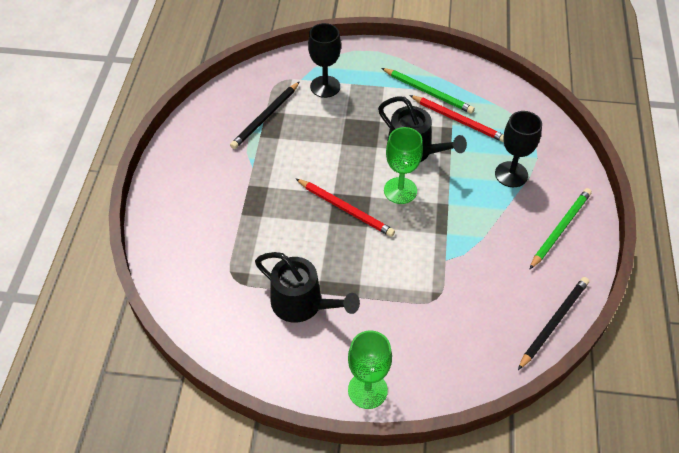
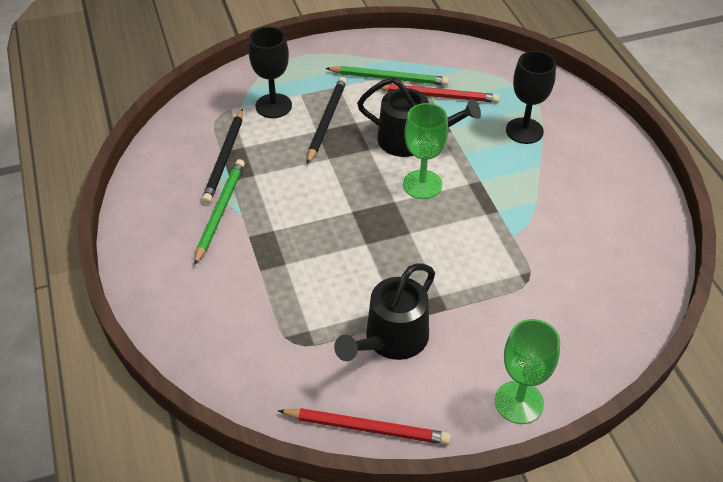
camera: 25 degrees left, 5 degrees down
(303, 304) = (391, 340): black watering can -> black watering can turned 120 degrees clockwise
(345, 209) = (375, 223): red pencil -> red pencil (367, 428)
(553, 322) = (658, 258): black pencil -> black pencil (326, 121)
(560, 229) = (605, 166): green pencil -> green pencil (220, 211)

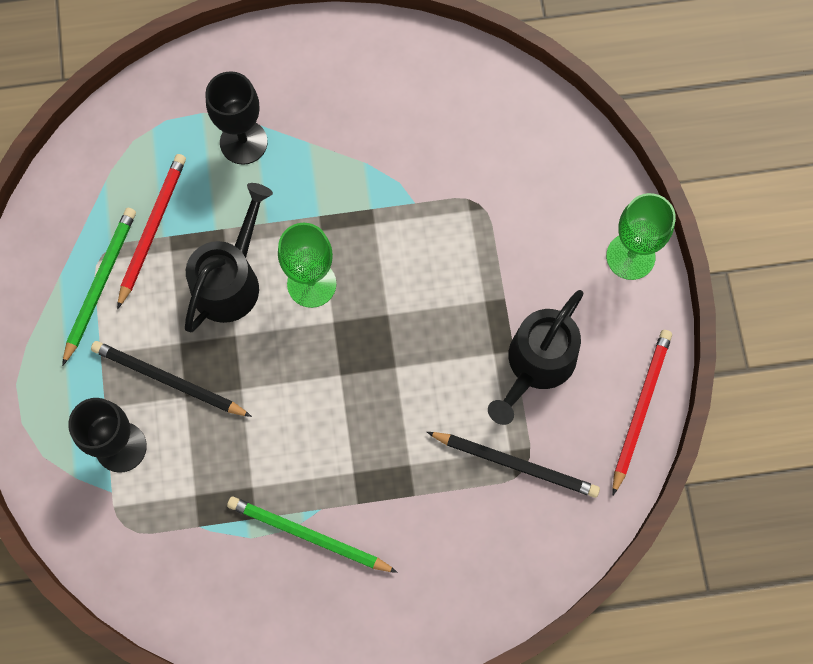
camera: 80 degrees left, 25 degrees up
(225, 158) = (211, 522): black pencil -> black pencil (515, 464)
(391, 340) = (536, 365): black watering can -> black watering can turned 75 degrees clockwise

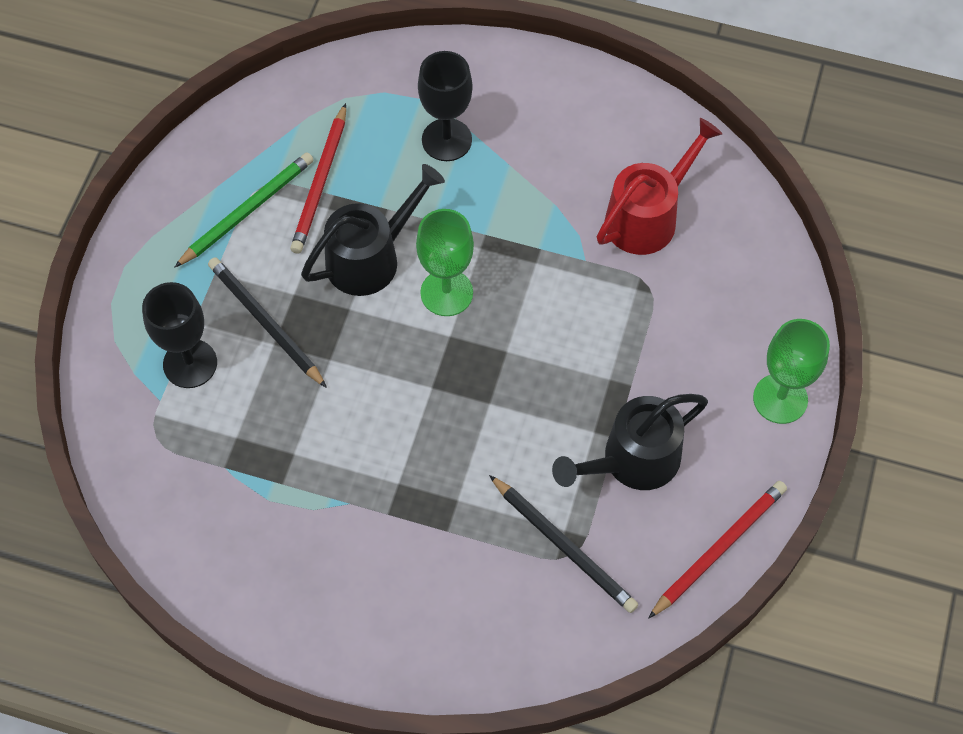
camera: 25 degrees right, 10 degrees down
(152, 229) = (320, 182): red pencil -> red pencil turned 150 degrees clockwise
(308, 536) = (325, 523): green pencil -> none
(448, 140) = (648, 216): none -> red watering can

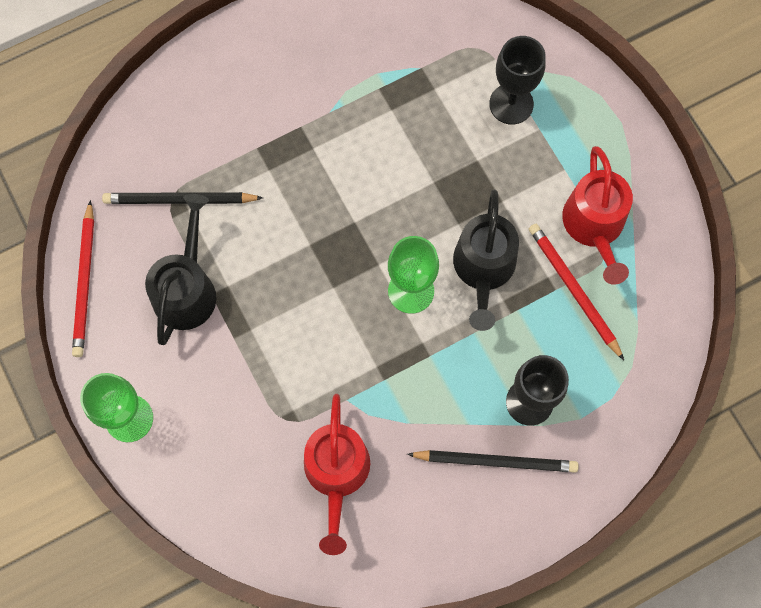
camera: 135 degrees right, 10 degrees up
(247, 211) = (594, 227): green pencil -> red watering can
(265, 323) = (497, 168): black pencil -> black pencil (495, 461)

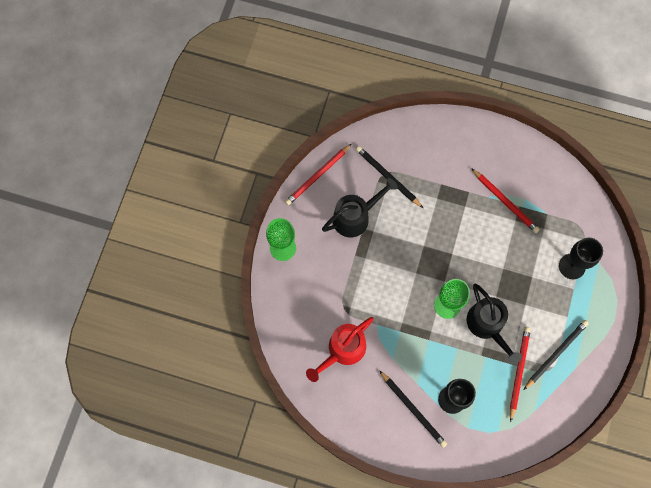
camera: 45 degrees right, 0 degrees up
(357, 98) = (505, 202): none -> red pencil
(483, 269) = (487, 326): black watering can -> black watering can turned 75 degrees counterclockwise
(594, 227) = (555, 354): red watering can -> black pencil

